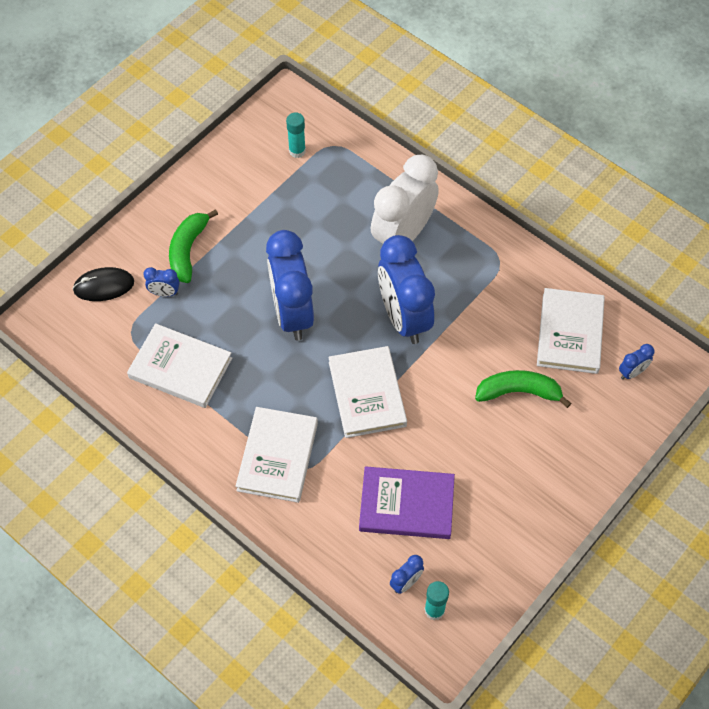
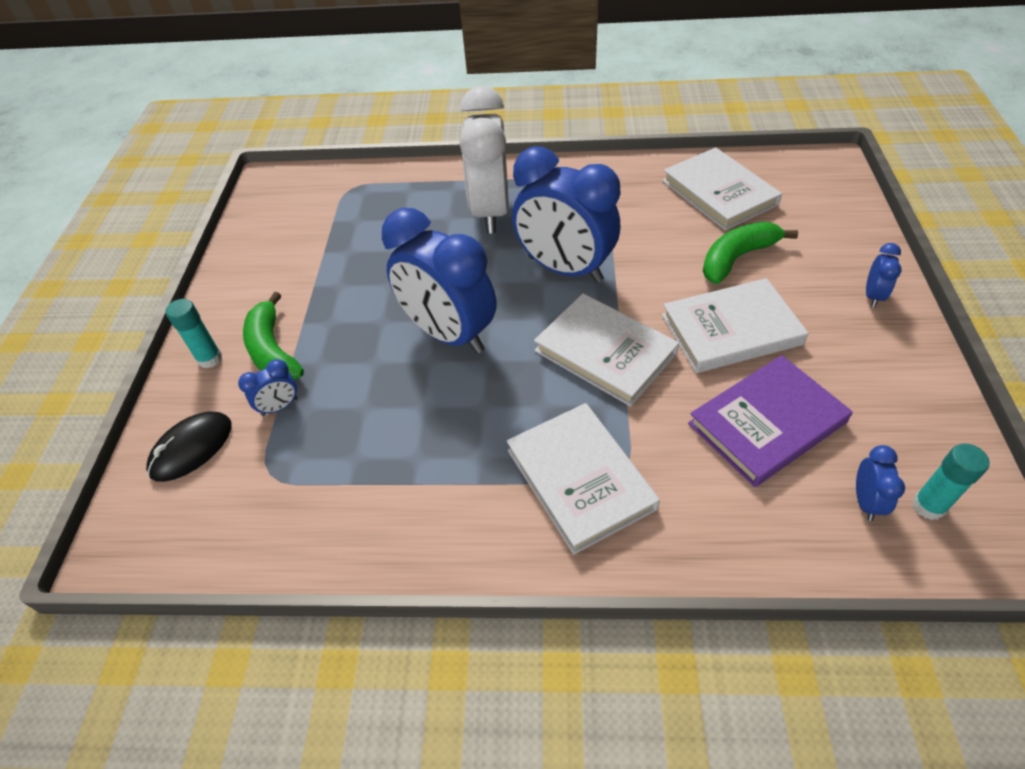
camera: 35 degrees left, 10 degrees down
(180, 368) = (370, 469): white book -> white book (731, 330)
(297, 151) = (318, 210): turquoise glue stick -> turquoise glue stick (210, 359)
(632, 372) = (802, 188): blue clock -> blue clock (873, 296)

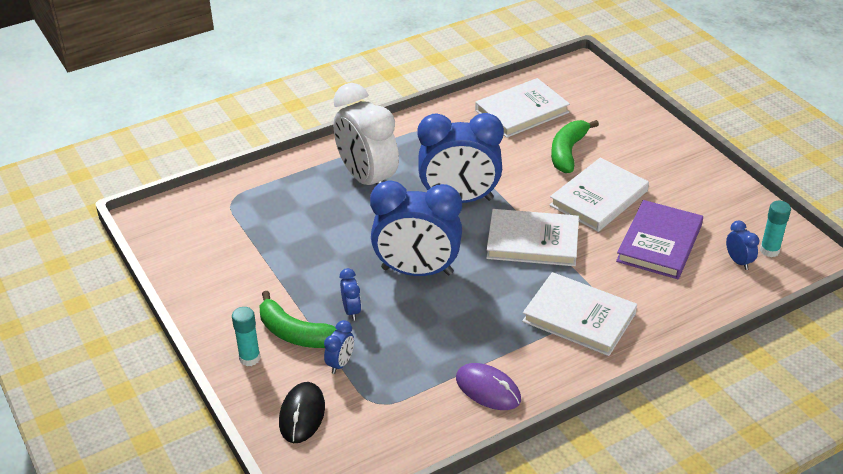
camera: 35 degrees left, 10 degrees down
(394, 521) = (488, 389): none -> purple mouse
(719, 193) = (521, 111): white book -> white book turned 60 degrees counterclockwise
(873, 296) = (665, 147): blue clock -> blue clock (351, 311)

